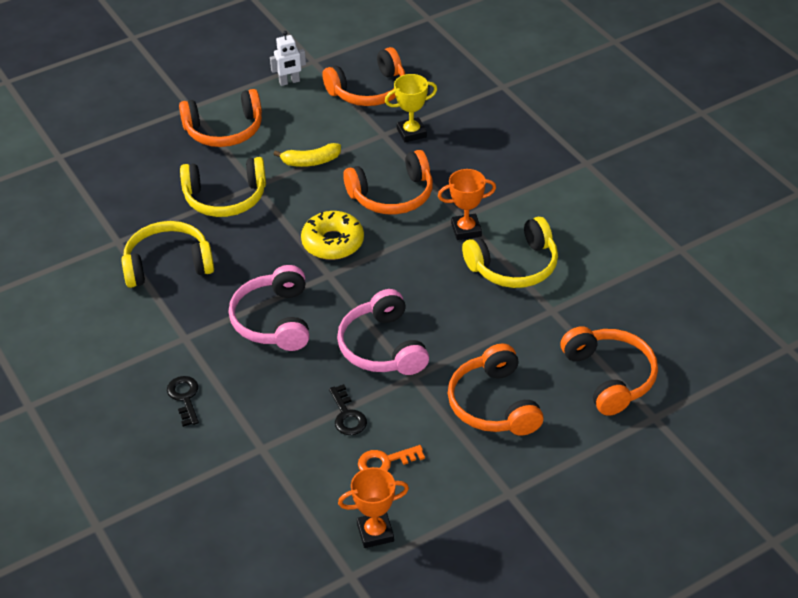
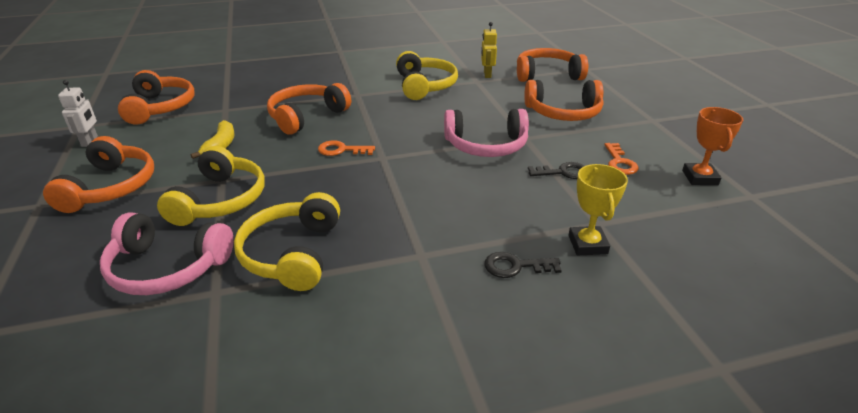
camera: 75 degrees left, 10 degrees down
(273, 320) = (425, 194): pink headphones -> pink headphones (167, 268)
(333, 242) = (341, 150): yellow donut -> orange key
(392, 195) = (306, 116): orange headphones -> orange headphones turned 135 degrees counterclockwise
(411, 133) = (238, 98): yellow trophy -> yellow trophy (587, 244)
(466, 230) = (373, 95): orange trophy -> none
(579, 316) = (487, 74): none -> yellow robot

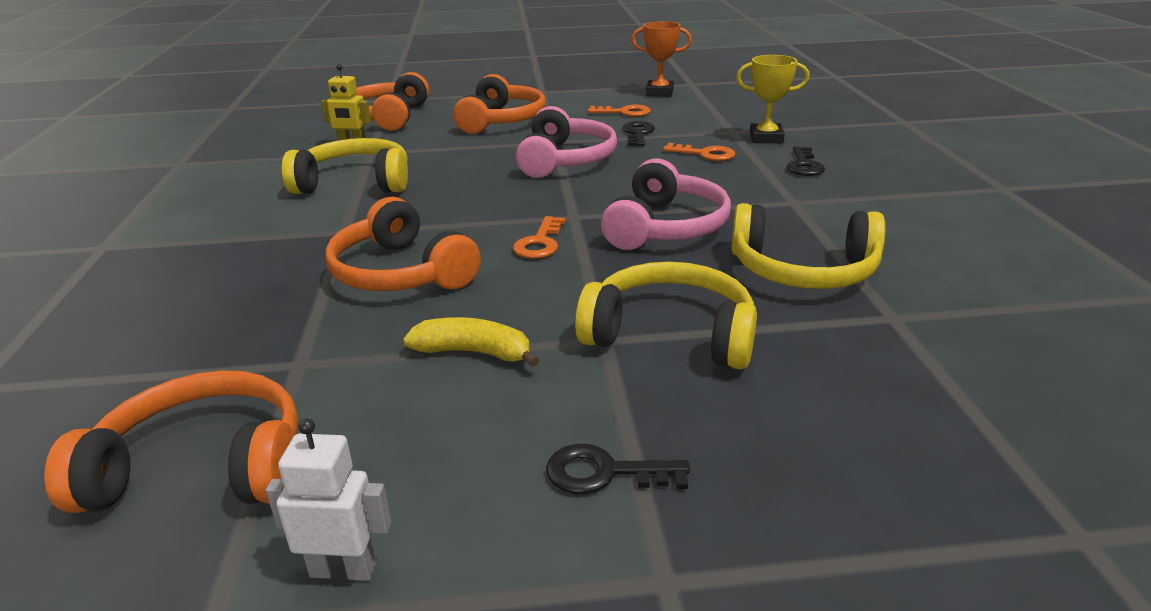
camera: 80 degrees left, 5 degrees down
(111, 187) = (605, 473): orange headphones -> black key
(167, 268) = (854, 361): pink headphones -> pink headphones (666, 227)
(524, 208) = (705, 154): none -> orange key

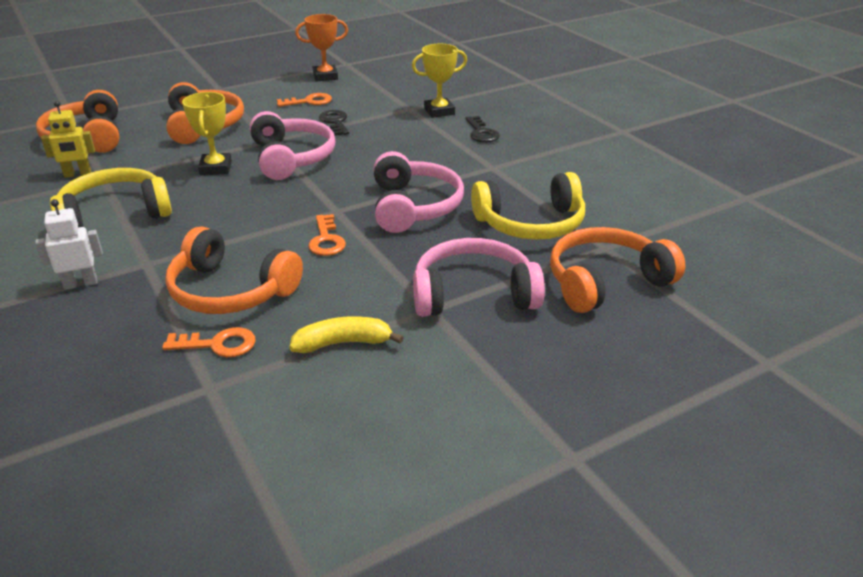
camera: 25 degrees left, 5 degrees up
(203, 467) = (204, 487): orange headphones -> orange headphones (605, 281)
(343, 569) = (372, 519): white robot -> white robot (81, 283)
(481, 158) = (216, 168): none -> yellow trophy
(605, 473) = (495, 404): black key -> none
(671, 334) = (473, 294): yellow headphones -> pink headphones
(705, 154) = (402, 134): orange key -> orange key (218, 344)

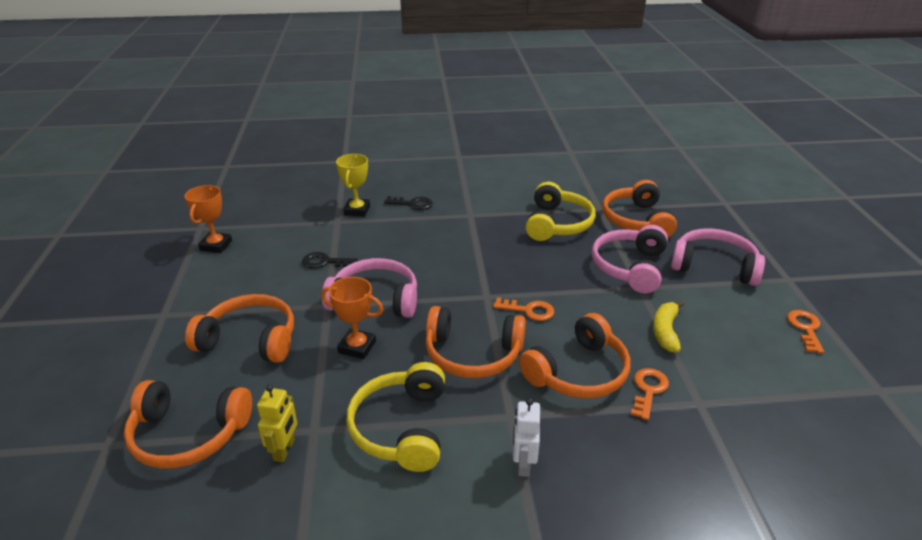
camera: 65 degrees left, 0 degrees up
(216, 168) = (357, 347): yellow trophy -> orange trophy
(232, 224) = (472, 354): none -> orange headphones
(309, 101) = (264, 266): orange key -> orange key (805, 328)
(414, 206) = (504, 260): pink headphones -> pink headphones (714, 266)

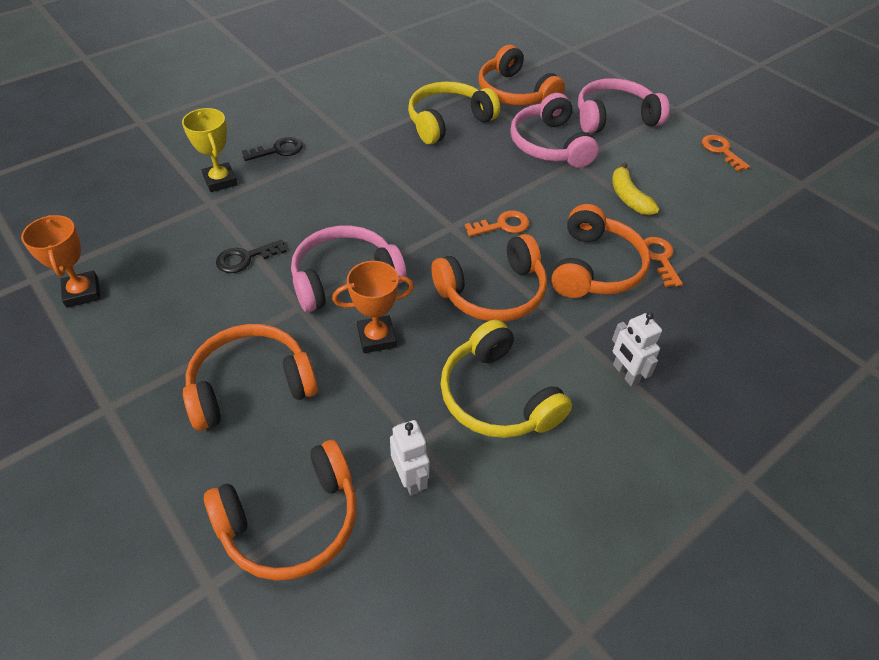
camera: 35 degrees left, 15 degrees up
(284, 450) = (410, 479): yellow robot -> white robot
(557, 224) = (448, 121): yellow headphones -> yellow headphones turned 105 degrees counterclockwise

